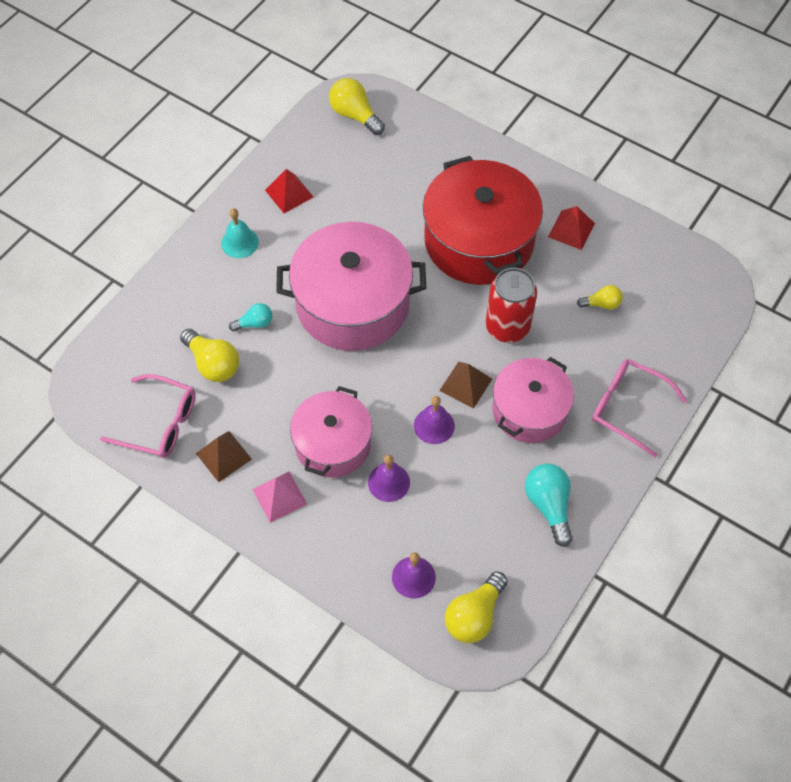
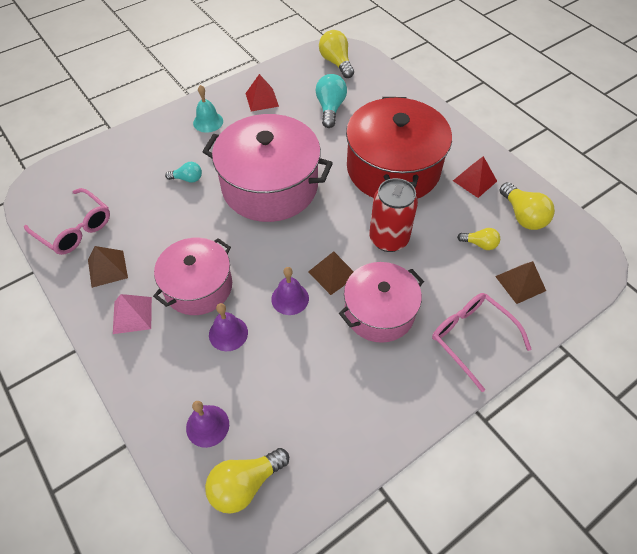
camera: 20 degrees right, 5 degrees down
(213, 364) = (140, 198): yellow light bulb -> yellow light bulb (522, 216)
(548, 505) = (361, 403): turquoise light bulb -> turquoise light bulb (330, 108)
(655, 335) = (520, 283): none -> brown pyramid

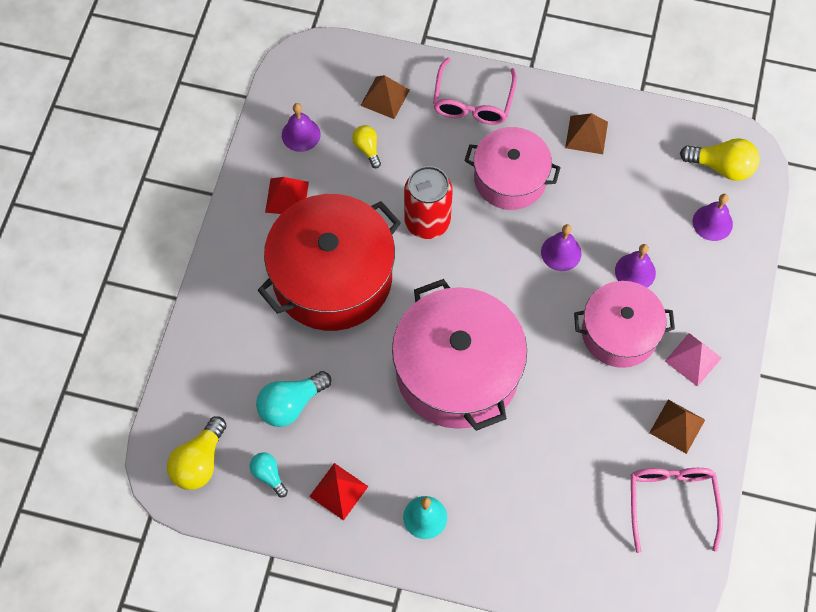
camera: 130 degrees left, 10 degrees up
(187, 179) = (519, 458): turquoise light bulb -> turquoise light bulb (268, 475)
(333, 273) = (506, 239): brown pyramid -> brown pyramid (586, 134)
(522, 216) = (301, 134): yellow light bulb -> purple bell

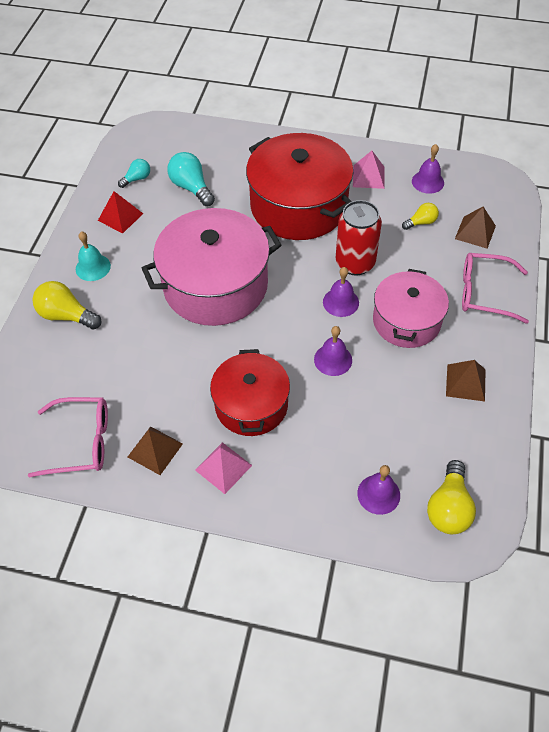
camera: 90 degrees right, 10 degrees down
(199, 462) = (151, 144): yellow light bulb -> yellow light bulb (66, 315)
(287, 197) = (368, 176): red pyramid -> pink pyramid
(619, 333) = (251, 405): pink pot -> red pot
(635, 271) = (316, 420): purple bell -> purple bell (340, 302)

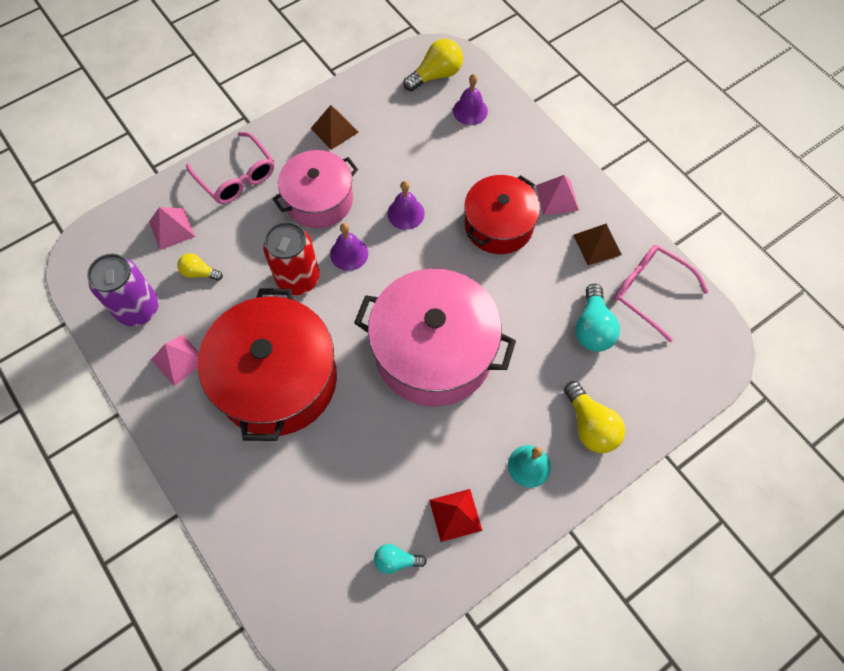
camera: 140 degrees left, 10 degrees up
(191, 188) = (352, 494): turquoise light bulb -> turquoise light bulb (592, 328)
(427, 182) = (138, 309): purple bell -> purple can
(475, 232) = (171, 229): brown pyramid -> pink pyramid

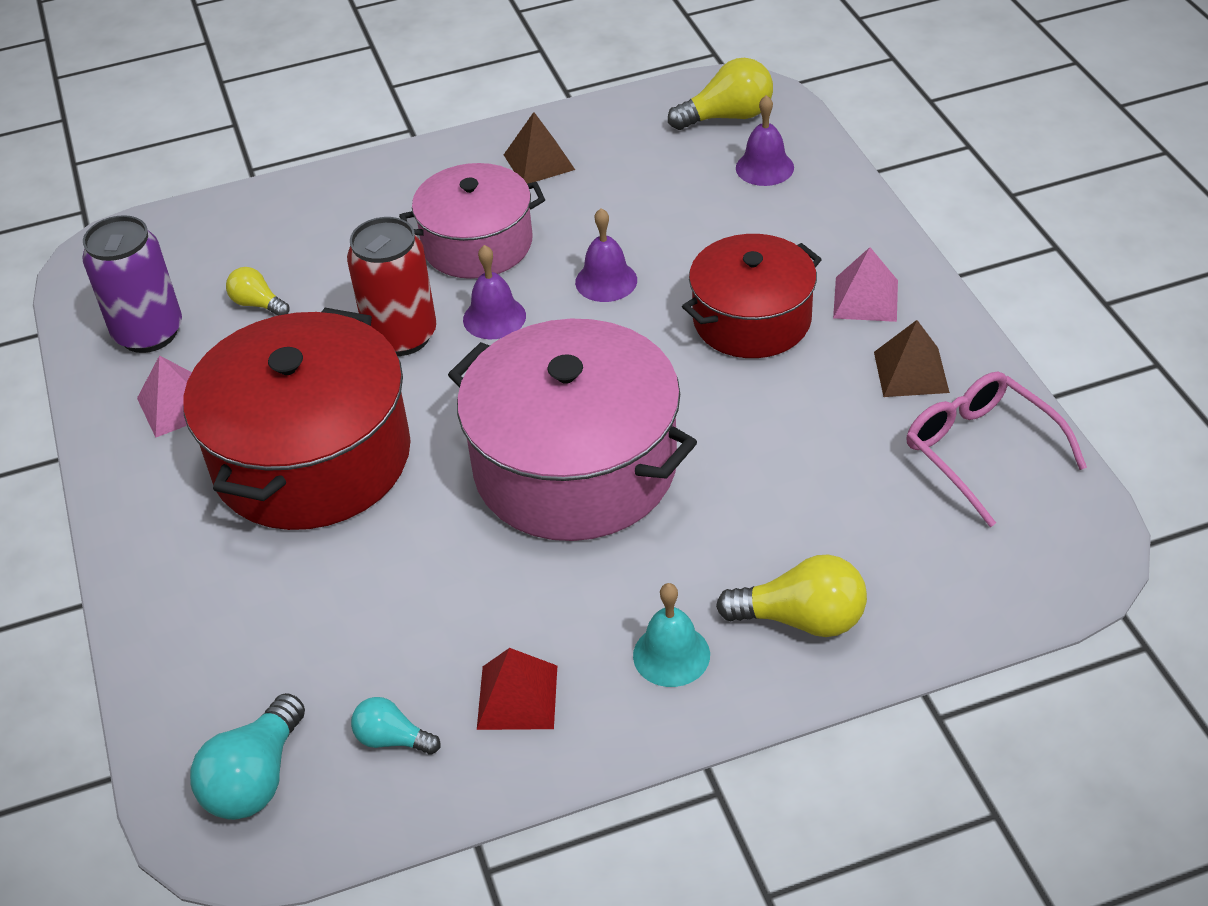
camera: 20 degrees right, 20 degrees down
(171, 229) = (242, 245): pink pyramid -> none
(237, 177) = (366, 197): pink glasses -> none
(590, 425) = (801, 619): yellow light bulb -> yellow light bulb turned 75 degrees counterclockwise
(592, 328) = (859, 483): turquoise light bulb -> turquoise light bulb (256, 779)

